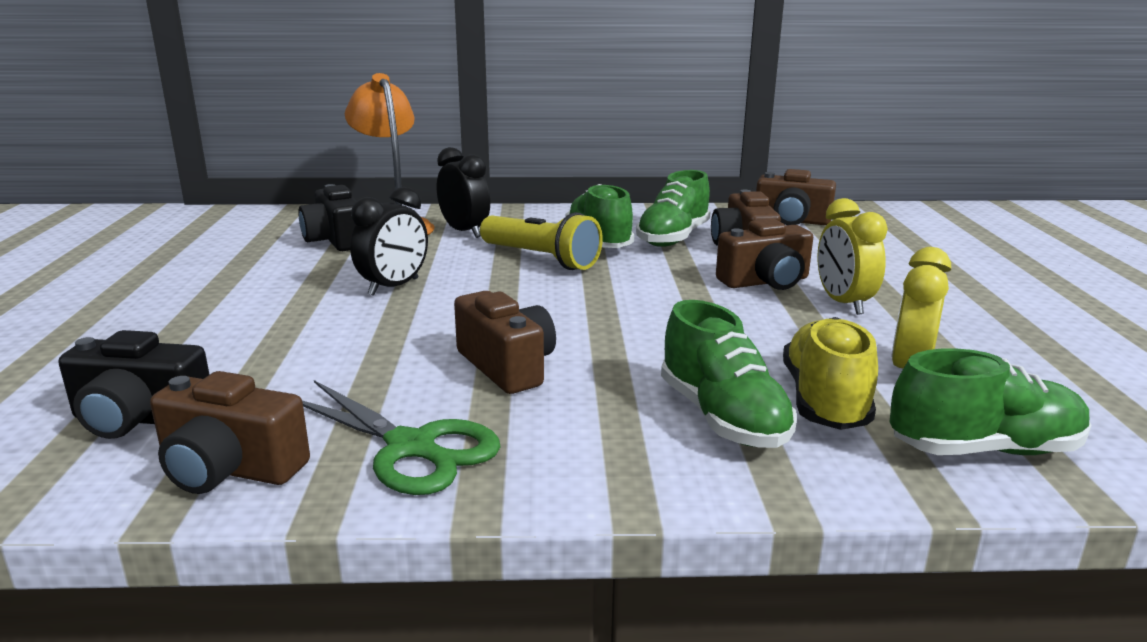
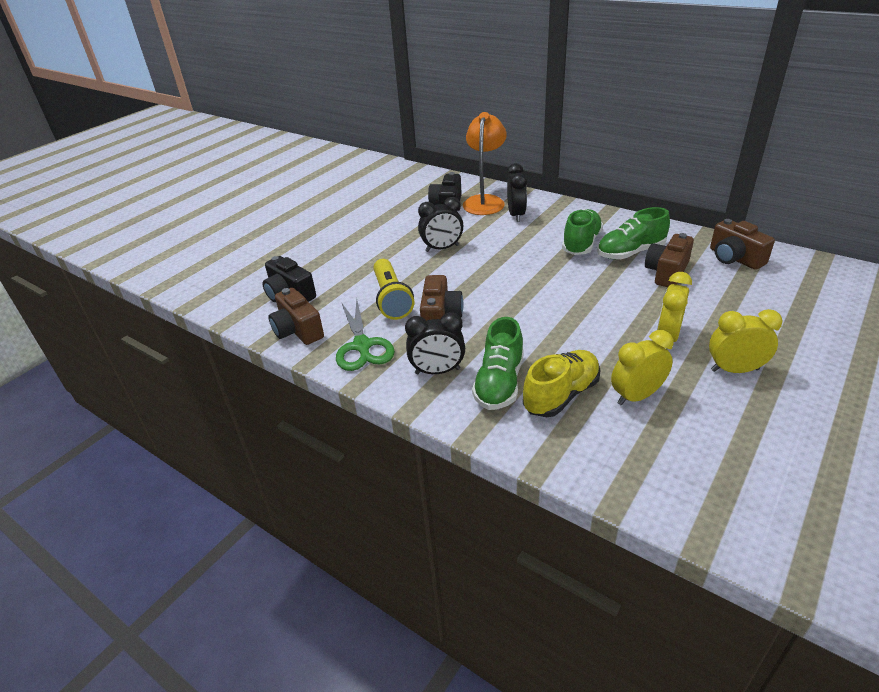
camera: 40 degrees right, 15 degrees up
(541, 259) = (533, 248): yellow flashlight -> yellow flashlight (391, 299)
(603, 436) = (437, 371): none -> black clock
(765, 282) = (641, 305): brown camera -> none
(956, 312) = (734, 370): none -> yellow clock
(984, 449) = (602, 456): green shoe -> none

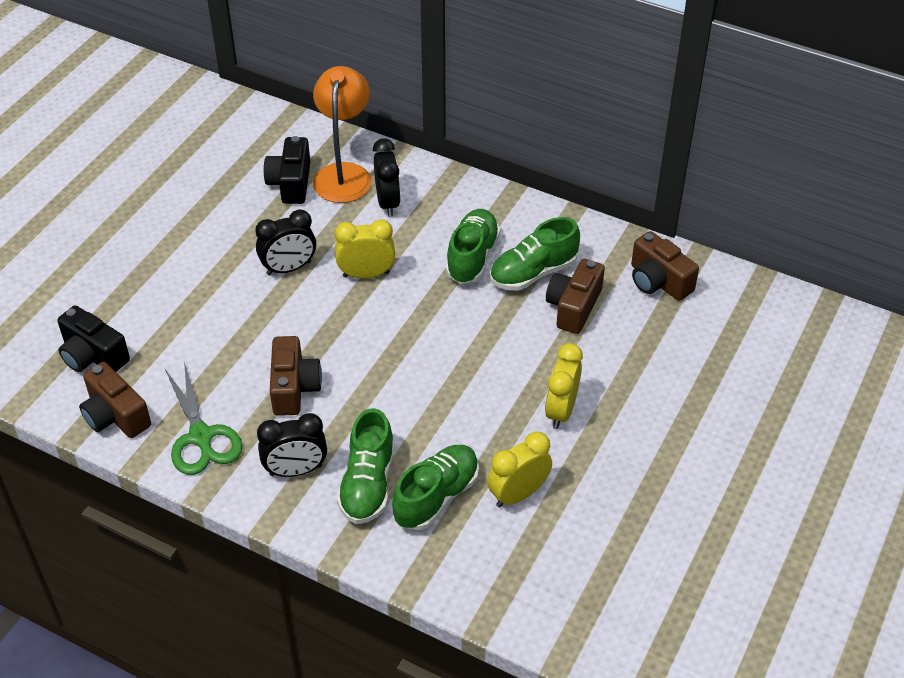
camera: 10 degrees left, 10 degrees up
(391, 299) = (229, 360): yellow flashlight -> none
(561, 395) = (436, 497): yellow shoe -> green shoe
(734, 370) = (627, 454): yellow clock -> yellow clock (366, 274)

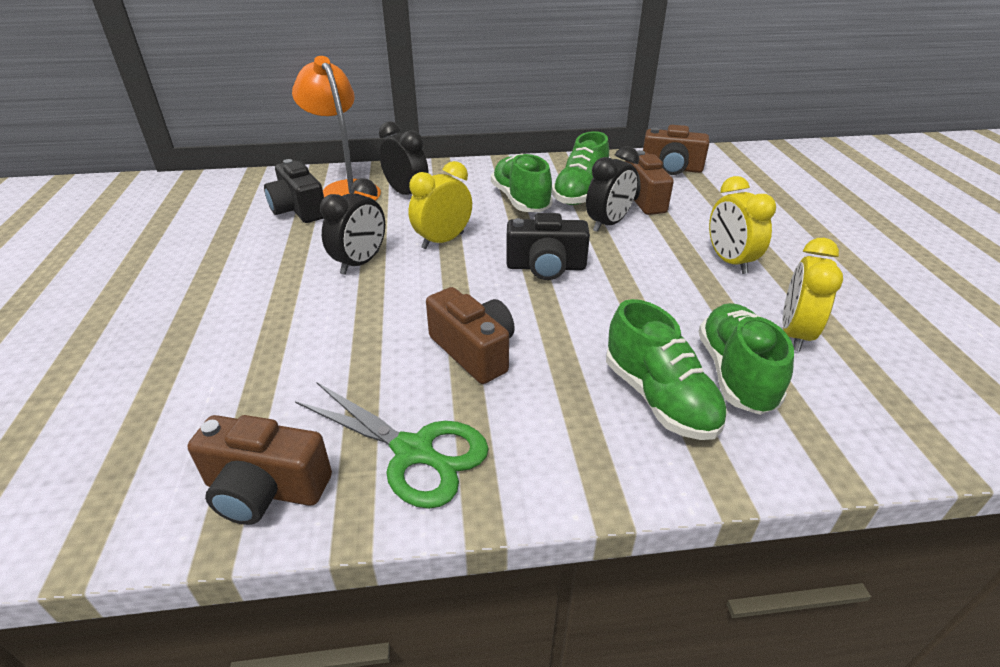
camera: 35 degrees left, 10 degrees down
(93, 356) = (173, 435): black camera -> black camera (546, 267)
(296, 470) = (568, 427): black clock -> black clock (608, 224)

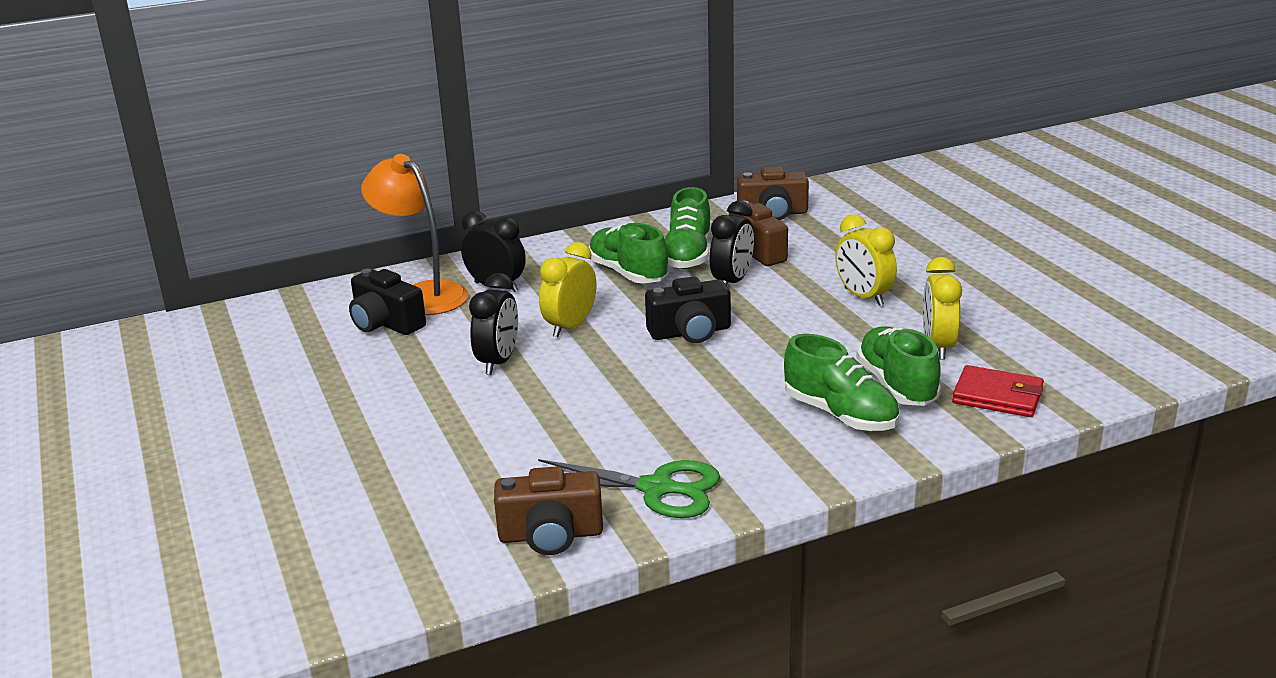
camera: 15 degrees left, 10 degrees down
(474, 351) = (663, 412): brown camera -> none
(854, 415) = (997, 396): none -> red wallet

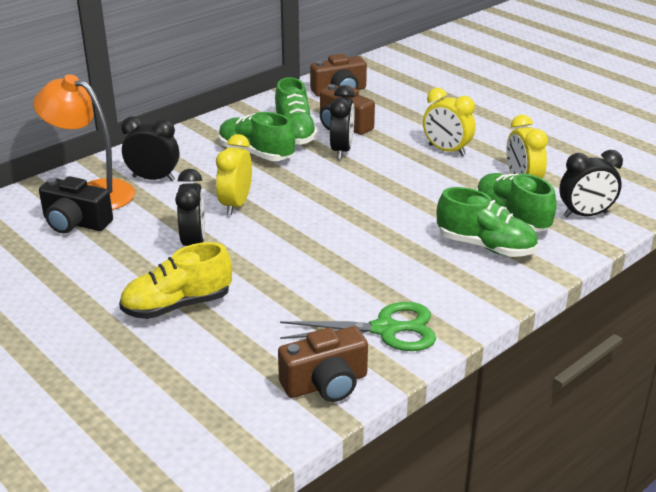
camera: 20 degrees left, 5 degrees up
(440, 425) = (177, 305): none -> yellow shoe
(690, 332) = (334, 196): black camera -> none
(997, 396) = (585, 215): red wallet -> black clock

